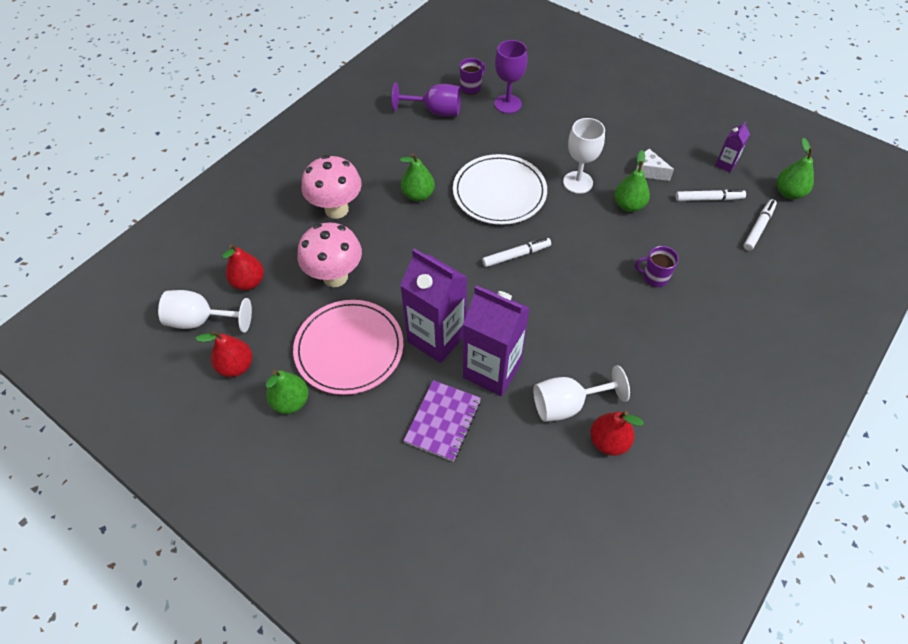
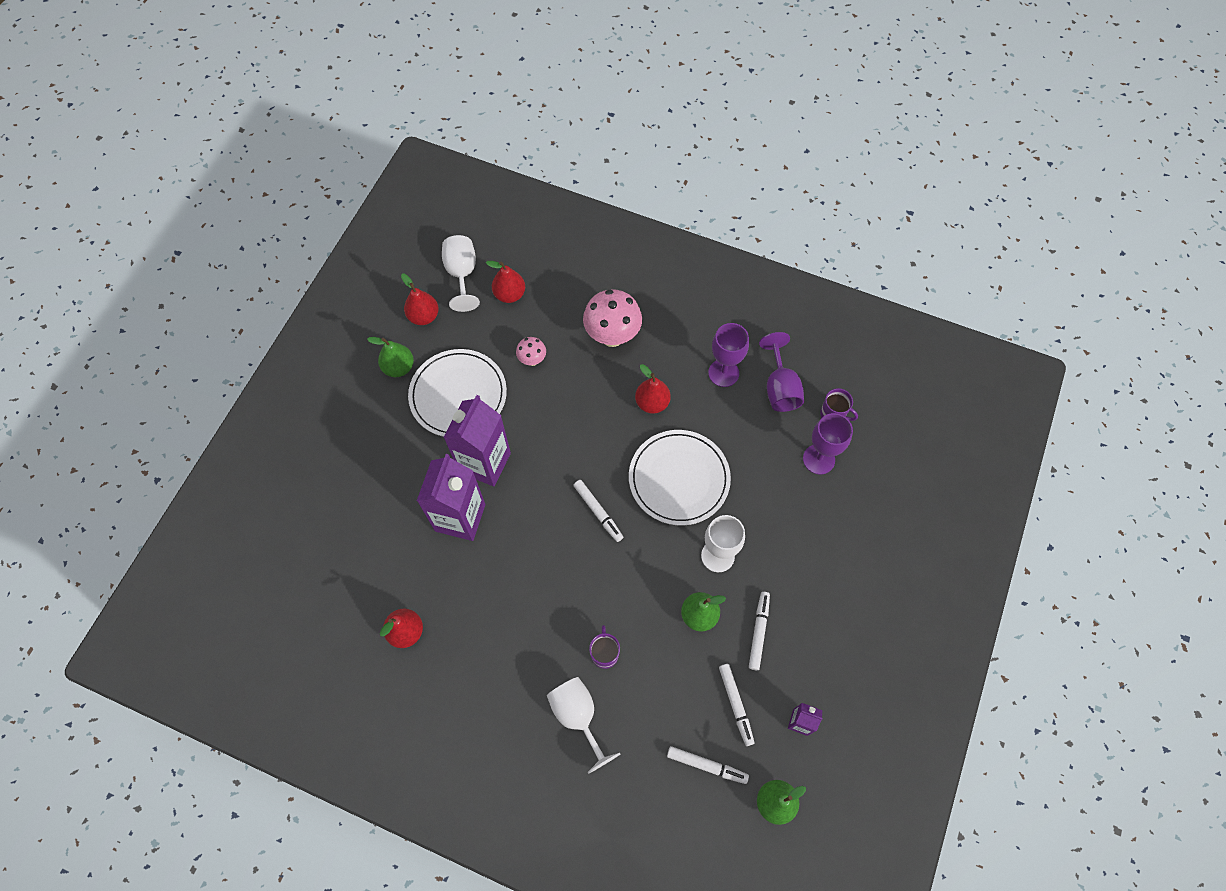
camera: 75 degrees right, 10 degrees up
(335, 276) = (532, 360): pink mushroom -> pink mushroom, size x0.51
(349, 349) = (458, 395): pink plate -> white plate
(407, 142) = (723, 373): none -> purple goblet
(418, 195) = (652, 403): green pear -> red pear
(443, 421) = (401, 488): purple notebook -> none
(567, 404) = (437, 590): white goblet -> white goblet (578, 717)
(648, 172) = (758, 631): white cheese -> white marker

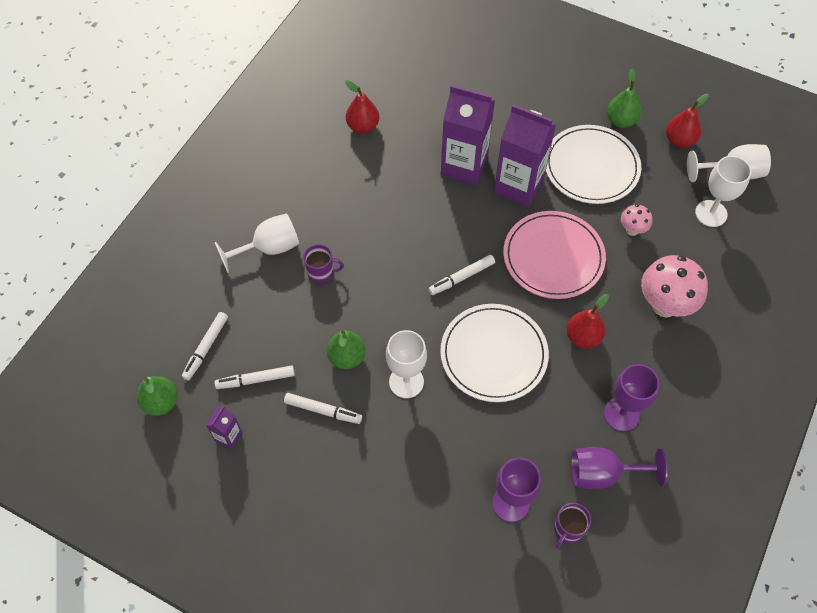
camera: 95 degrees right, 5 degrees down
(510, 294) = (711, 213): red pear -> white goblet
(567, 429) = (553, 257): none -> pink plate

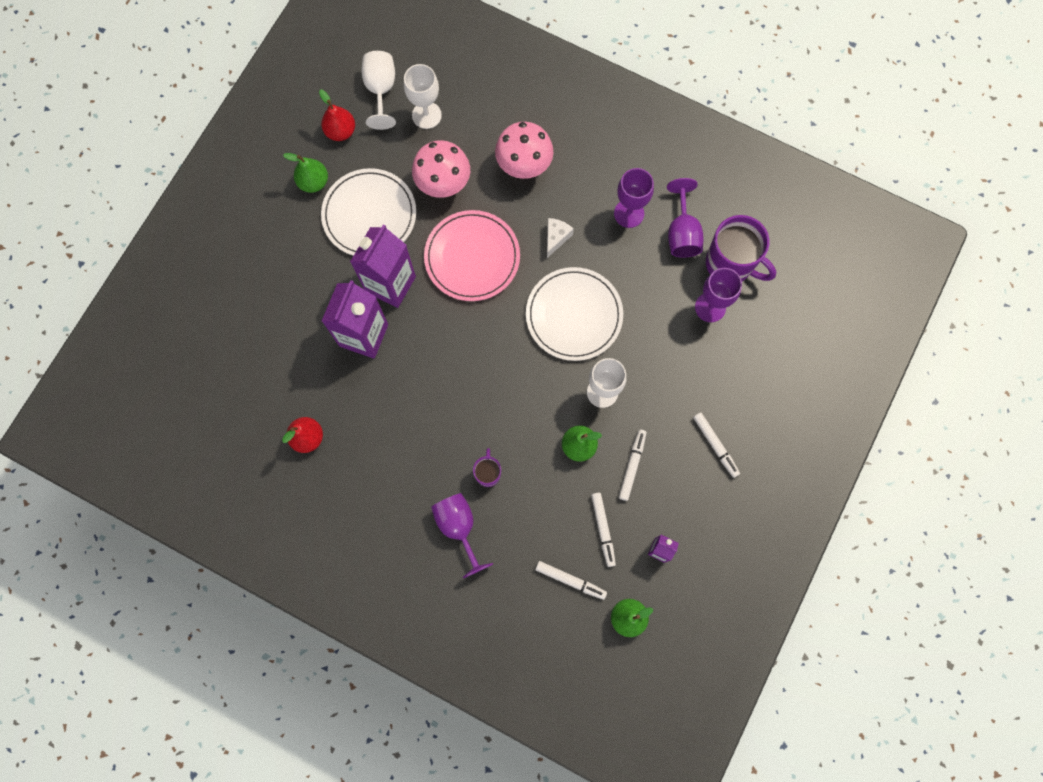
camera: 90 degrees left, 15 degrees up
(268, 248) = (459, 527): white goblet -> purple goblet
(461, 277) = (494, 341): white marker -> white marker (715, 445)
(567, 530) = (730, 264): purple mug -> purple mug, size x1.98
(583, 337) = (556, 238): red pear -> white cheese
(632, 230) = (443, 185): pink mushroom -> pink mushroom, size x1.94

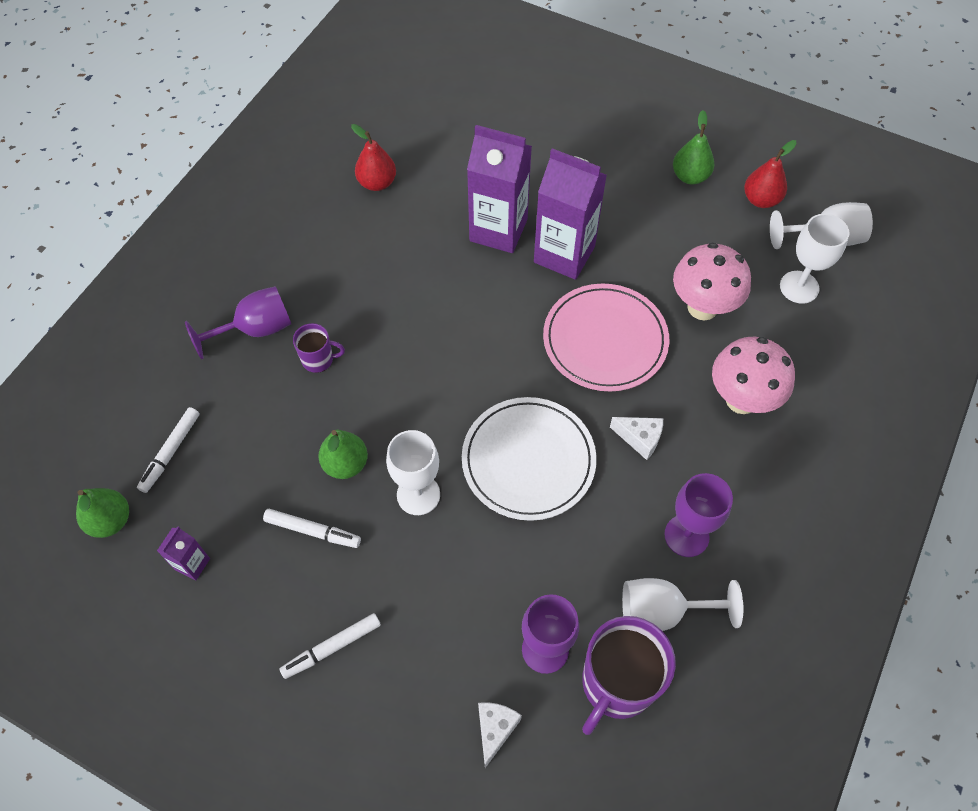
camera: 90 degrees right, 15 degrees down
(369, 215) = (653, 231): white plate -> none
(603, 529) = (230, 492): white marker -> none
(682, 233) = (663, 611): purple goblet -> white goblet
(762, 339) = (495, 729): none -> white cheese

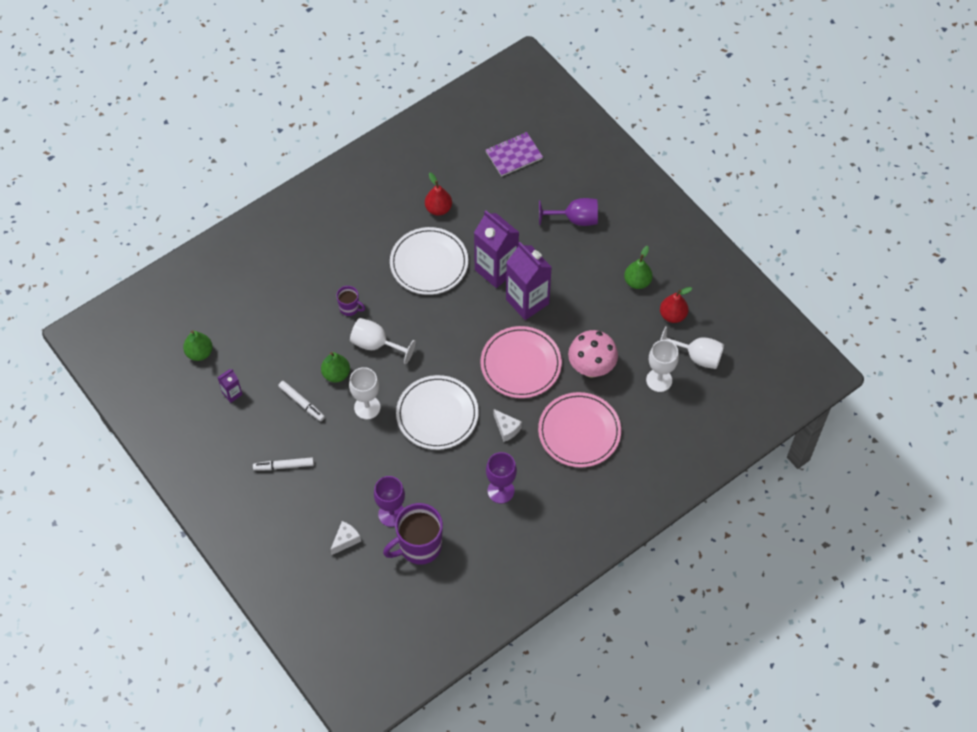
camera: 25 degrees right, 0 degrees up
(170, 452) = (246, 328): white marker -> none
(255, 330) = (322, 275): purple goblet -> purple goblet (575, 219)
(401, 256) = (429, 263): none -> white plate
(441, 86) = (514, 155): none -> purple notebook
(663, 611) = (464, 523): white goblet -> white goblet (376, 344)
(741, 399) = (579, 431): pink mushroom -> pink plate

